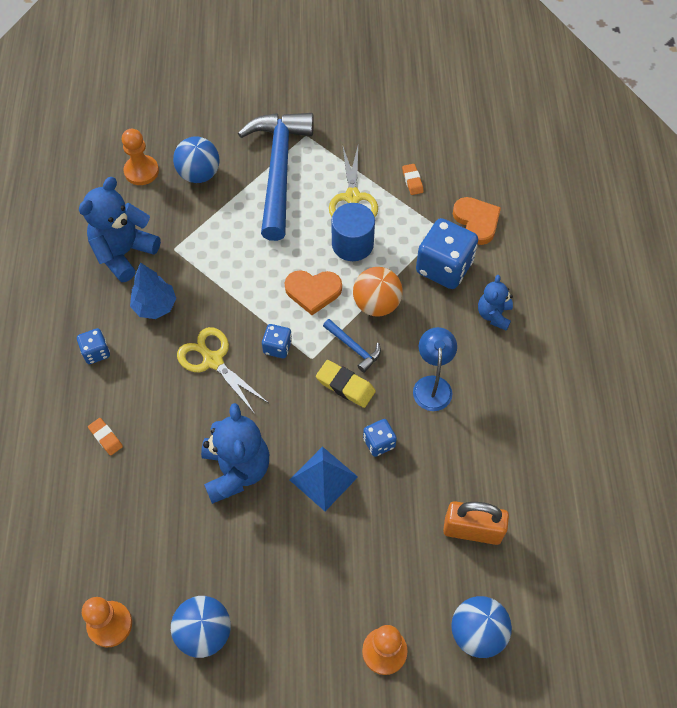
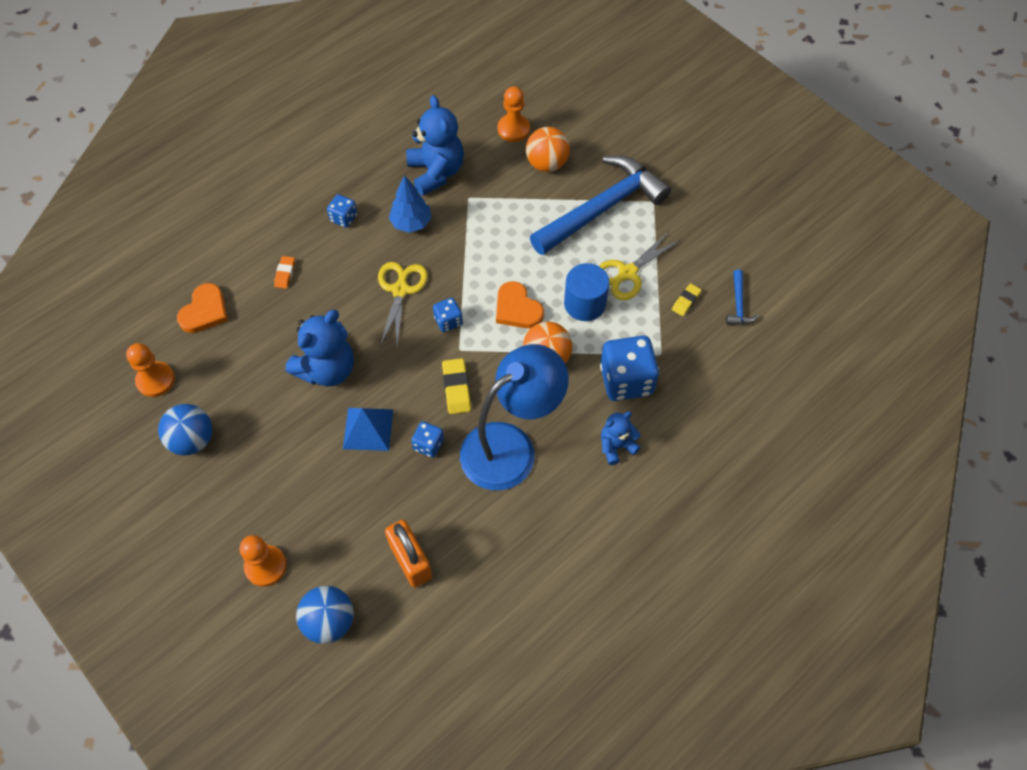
camera: 50 degrees right, 0 degrees up
(124, 253) = (436, 172): blue teddy bear -> blue teddy bear turned 75 degrees clockwise
(199, 174) = (547, 164): blue ball -> orange ball
(354, 348) = (494, 370): blue hammer -> blue hammer (738, 304)
(412, 181) = (686, 301): orange eraser -> yellow eraser
(432, 385) = (511, 446): blue lamp -> blue lamp, size x1.91
(476, 221) = (694, 373): orange heart -> orange heart (205, 311)

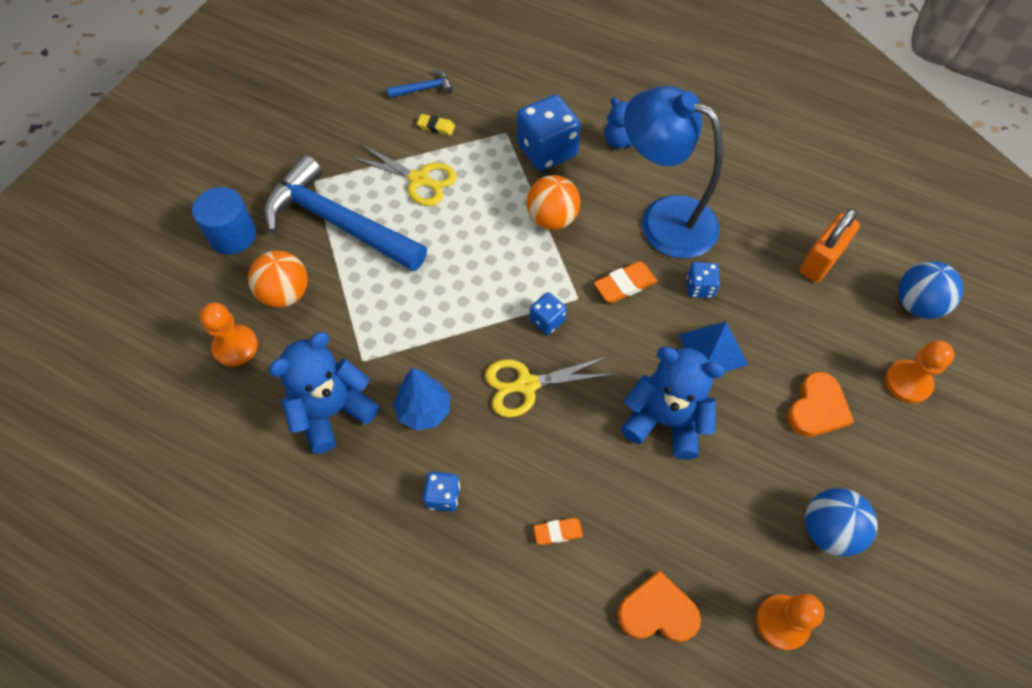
camera: 110 degrees left, 0 degrees up
(456, 388) = (625, 285): yellow eraser -> orange eraser
(517, 309) = (503, 261): orange heart -> orange heart (817, 408)
(584, 304) = (472, 205): blue cylinder -> blue cylinder (232, 235)

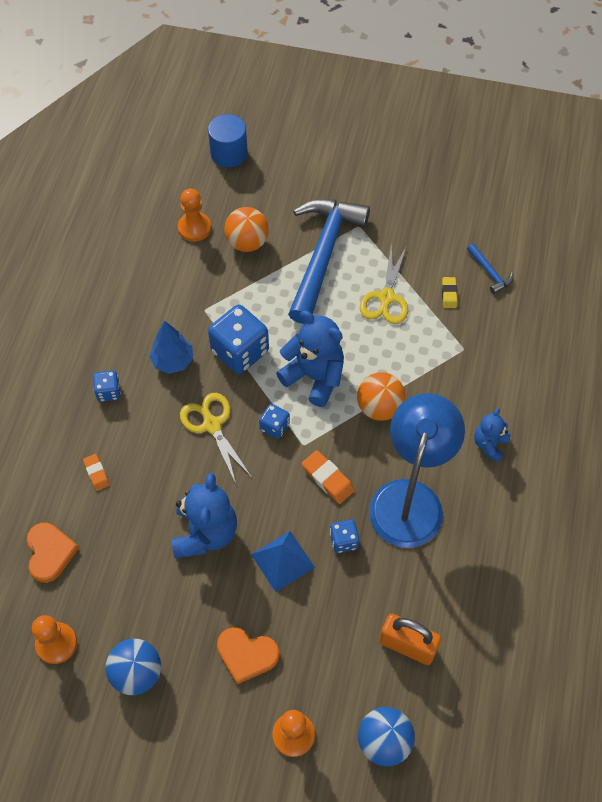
camera: 75 degrees right, 0 degrees up
(232, 235) = (289, 192): blue cylinder -> blue cylinder (229, 153)
(332, 411) = (158, 303): blue teddy bear -> blue teddy bear (314, 377)
(547, 150) = (455, 386): blue dice -> blue dice (240, 351)

